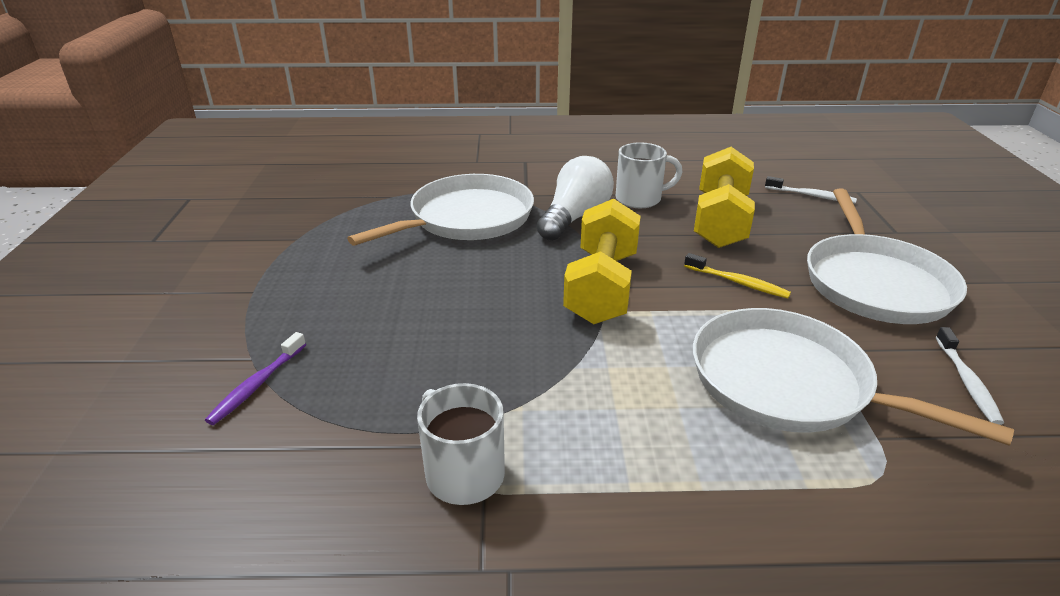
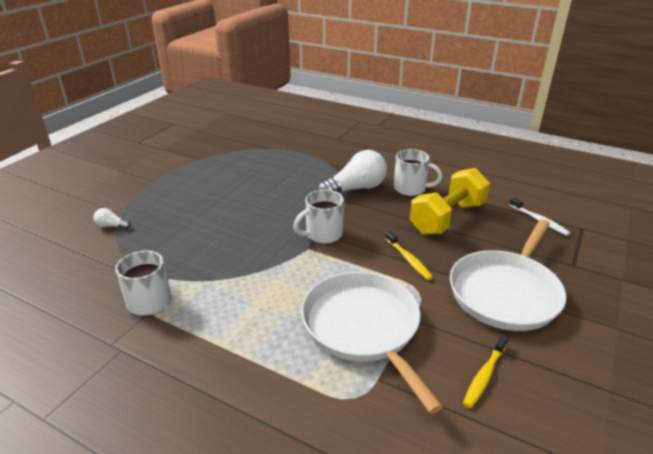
camera: 30 degrees right, 0 degrees up
(257, 385) = (112, 226): purple toothbrush -> white light bulb
(466, 218) = (293, 172): white pan -> none
(602, 287) = (322, 234): yellow dumbbell -> white mug
(967, 382) = (484, 375): white toothbrush -> yellow toothbrush

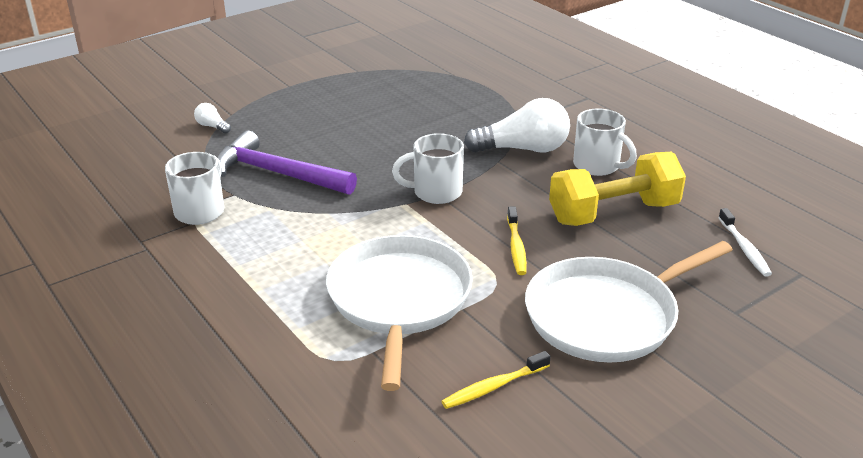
camera: 25 degrees right, 0 degrees up
(193, 251) = (277, 173): none -> purple hammer

